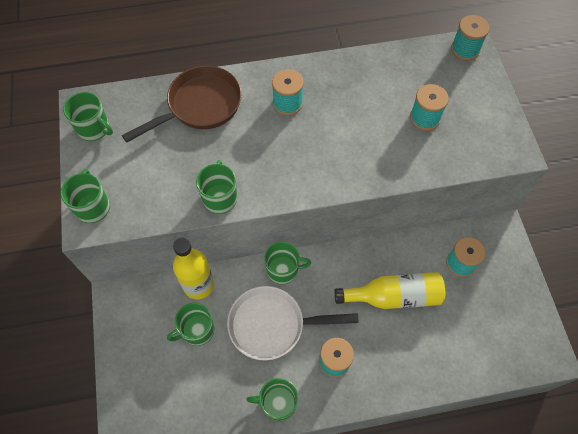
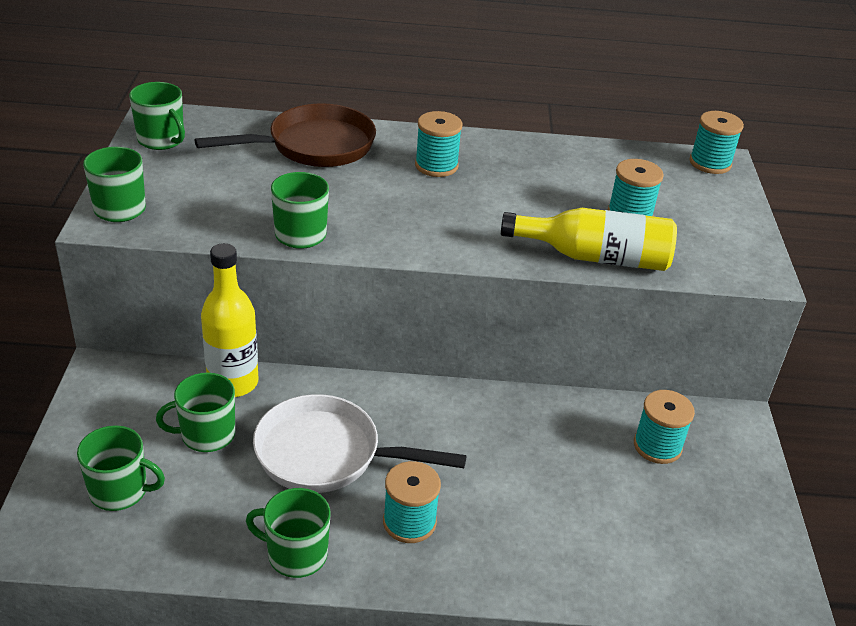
camera: 10 degrees right, 25 degrees down
(283, 270) = (369, 393): green mug -> green mug (120, 491)
(393, 296) = (534, 462): yellow bottle -> yellow bottle (594, 257)

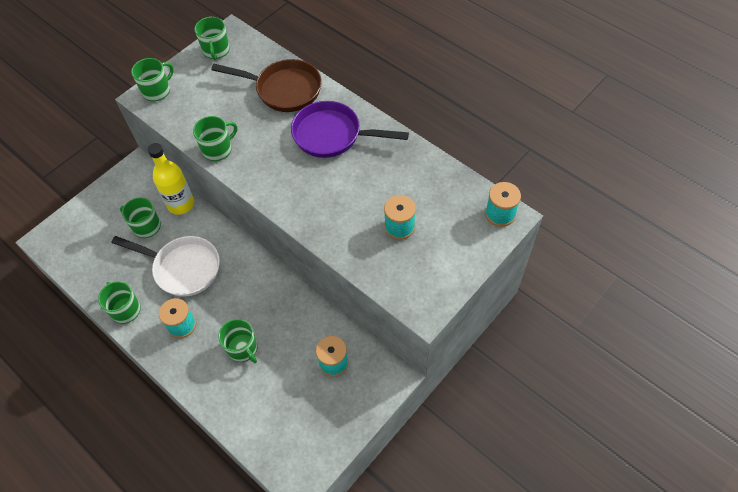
camera: 45 degrees right, 20 degrees up
(120, 491) = (92, 235): green mug -> green mug (243, 349)
(327, 454) = (183, 268): white pan -> white pan turned 150 degrees clockwise
(436, 166) = (332, 135): turquoise spool -> purple pan
(594, 257) = (344, 245): yellow bottle -> none

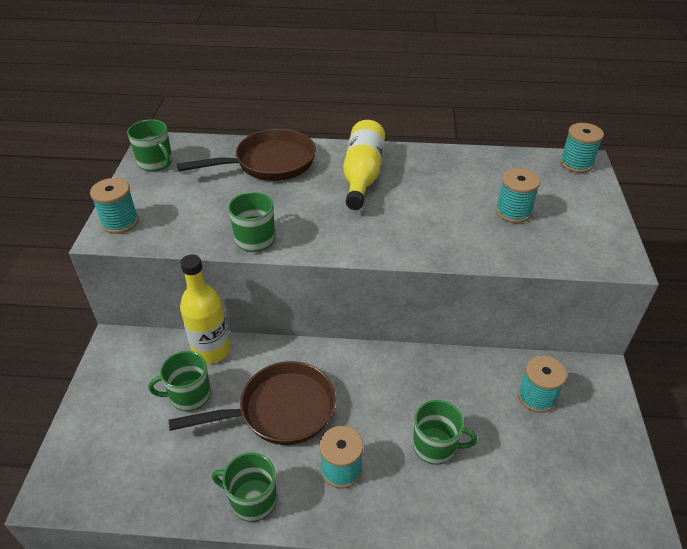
camera: 40 degrees left, 15 degrees down
(157, 91) = (120, 222): green mug -> turquoise spool
(183, 268) = (280, 410): white pan -> brown pan
(332, 135) = (362, 175): purple pan -> yellow bottle

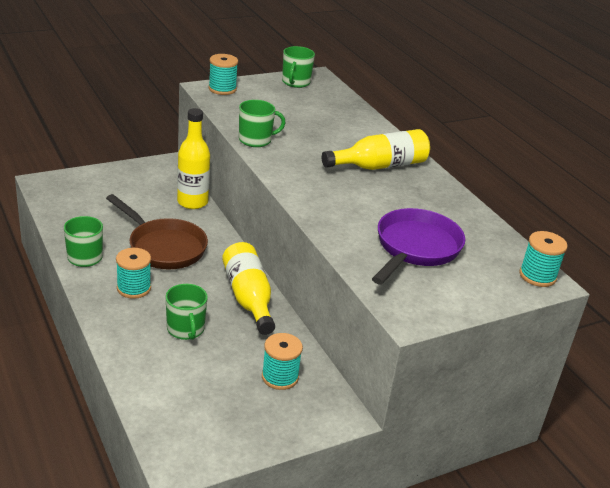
camera: 55 degrees right, 10 degrees down
(189, 395) = (147, 206): green mug -> none
(269, 163) = (347, 123): brown pan -> none
(407, 371) = (248, 298): none -> yellow bottle
(513, 212) = (415, 248): turquoise spool -> purple pan

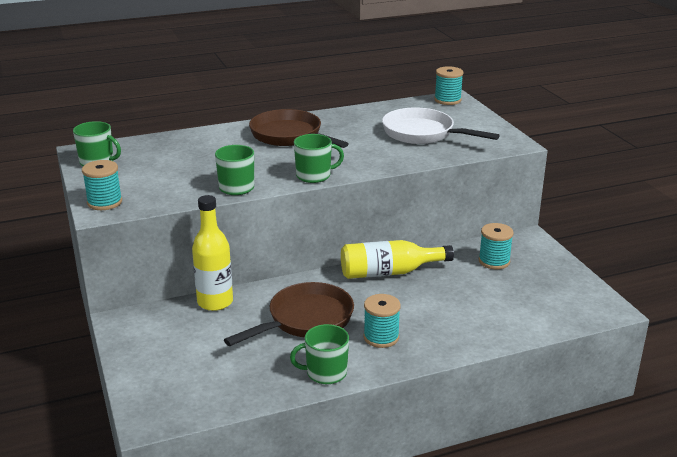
camera: 80 degrees left, 5 degrees down
(186, 329) = (441, 306): green mug -> green mug (314, 176)
(379, 166) = (290, 136): yellow bottle -> brown pan
(415, 248) = (423, 134): purple pan -> white pan

